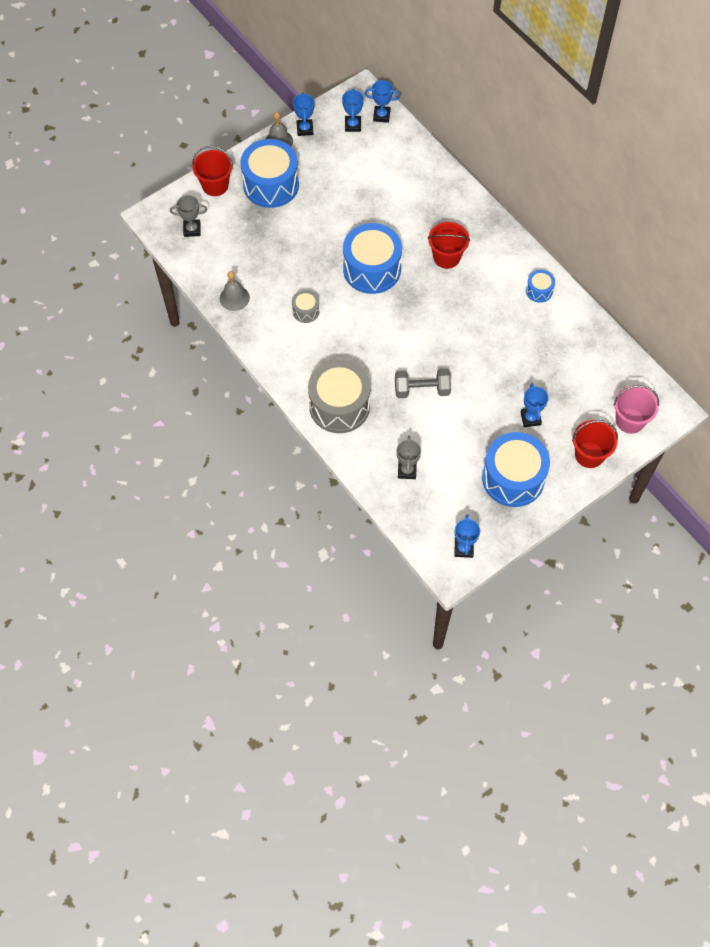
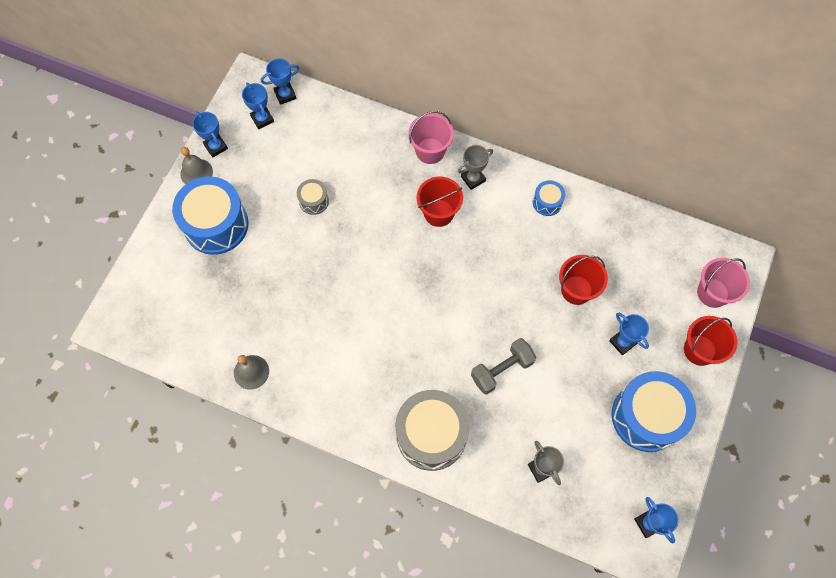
camera: 30 degrees left, 5 degrees up
(192, 229) = (161, 318): grey trophy -> grey trophy (473, 179)
(215, 185) = (157, 255): red bucket -> red bucket (576, 290)
(306, 311) = (334, 346): grey drum -> grey drum (314, 201)
(372, 269) = (373, 264): blue drum -> none
(470, 209) = (430, 151): none -> pink bucket

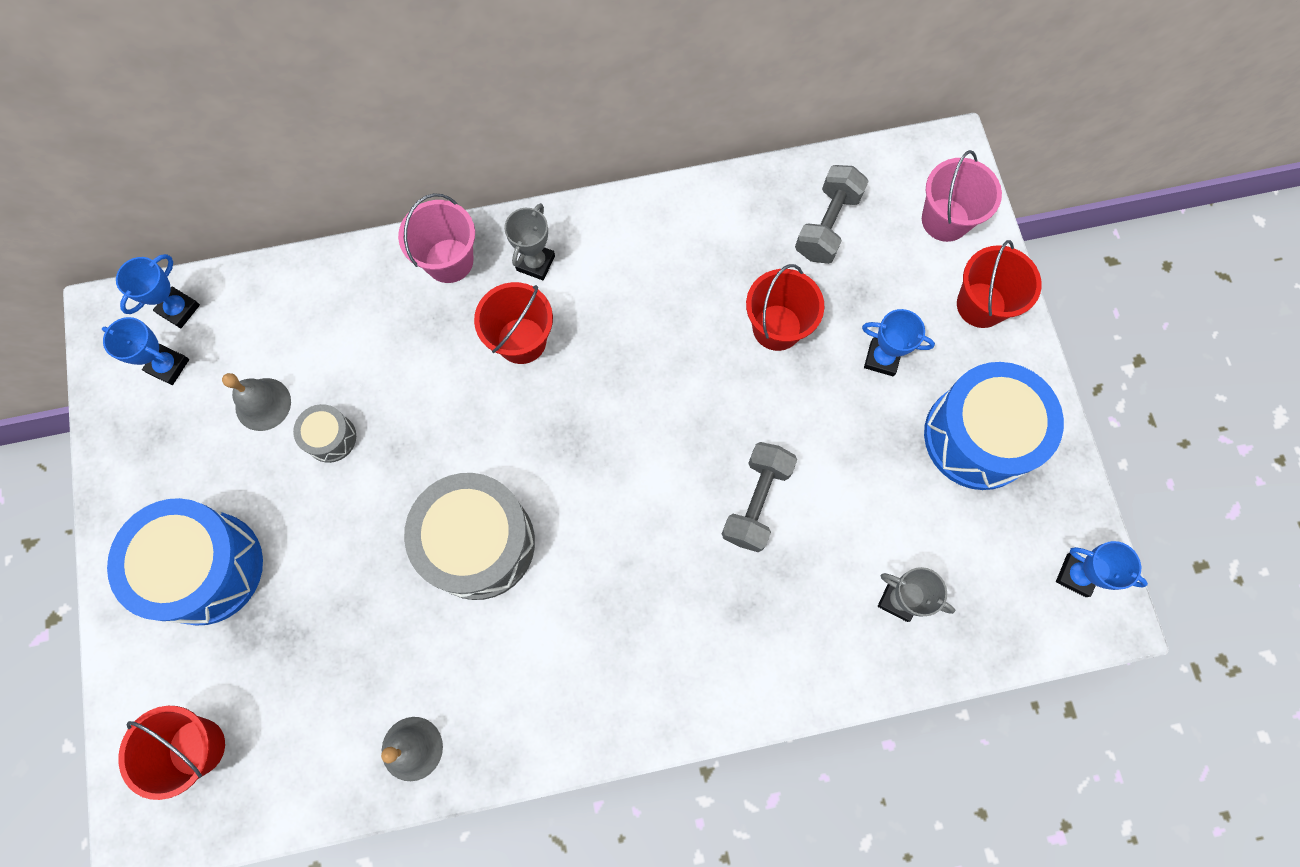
camera: 35 degrees left, 5 degrees up
(157, 304) = (197, 747): none -> red bucket
(196, 173) = (120, 510): grey bell -> grey bell (263, 404)
(216, 147) = (124, 452): blue trophy -> none
(431, 435) = (726, 657): grey drum -> grey drum (479, 543)
(547, 202) = (657, 233): blue drum -> none
(643, 254) = (827, 225): none -> grey dumbbell

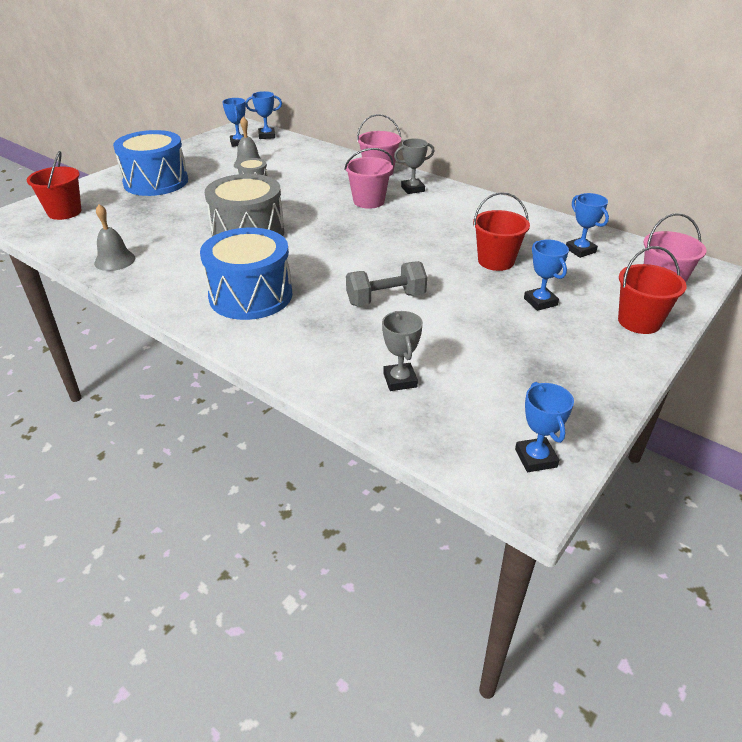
camera: 50 degrees right, 35 degrees down
(521, 340) = (369, 201): red bucket -> pink bucket
(827, 225) = (580, 250): grey dumbbell -> blue trophy
(978, 437) = (557, 361): blue drum -> blue drum (250, 295)

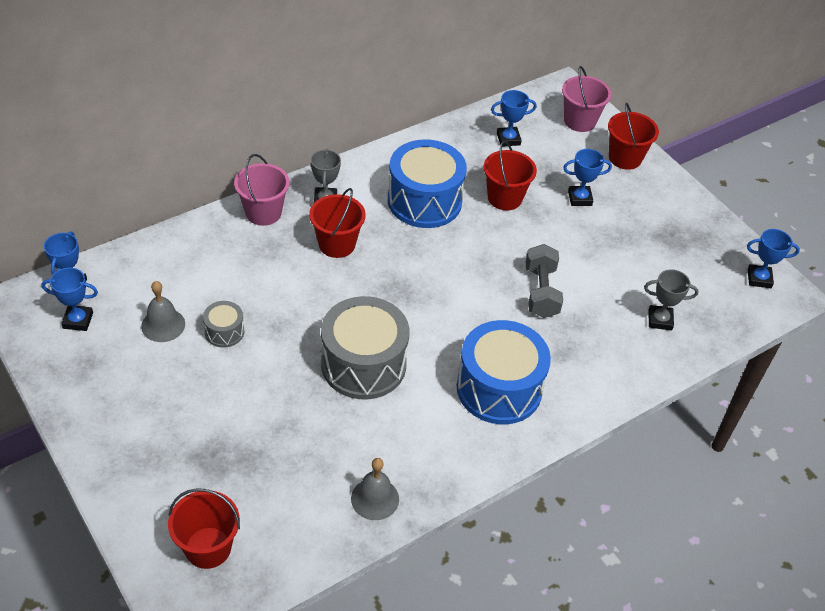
camera: 75 degrees left, 10 degrees up
(156, 182) = (164, 434): blue drum -> blue drum (424, 201)
(369, 201) = (337, 244): pink bucket -> red bucket

